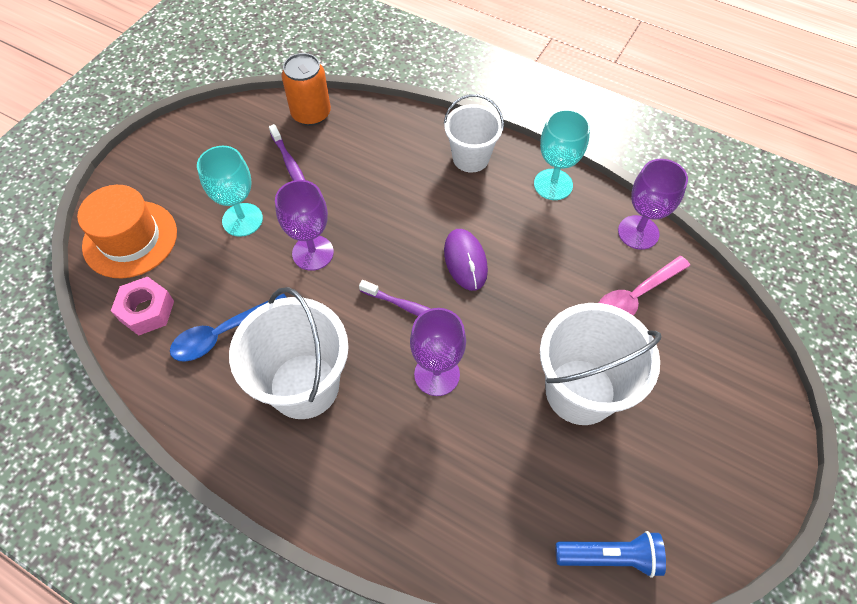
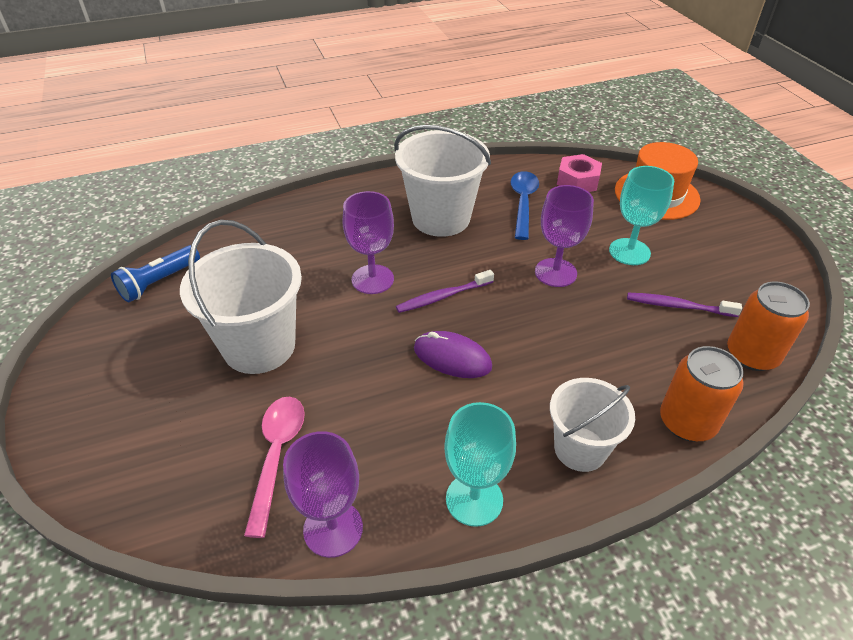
camera: 130 degrees right, 15 degrees down
(402, 122) = (687, 422): none -> orange can

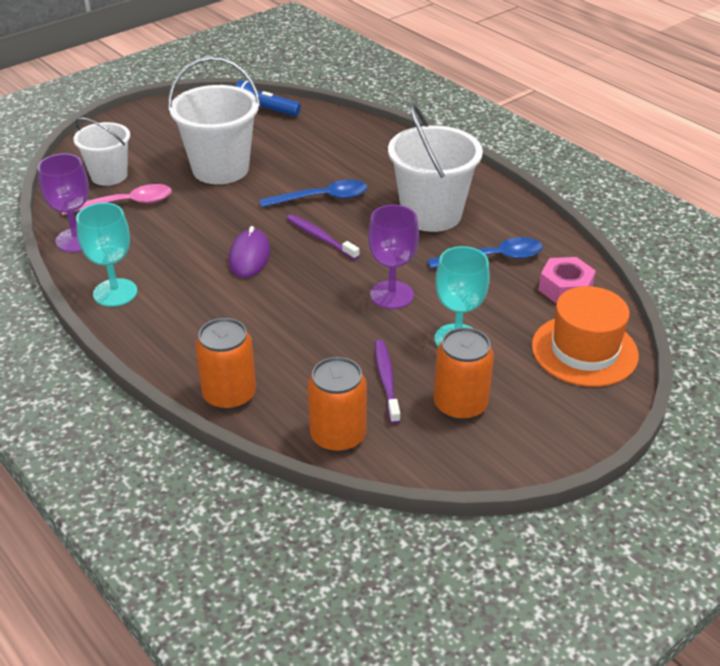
camera: 70 degrees right, 5 degrees down
(372, 279) = (322, 198): purple goblet -> blue spoon
(580, 449) = (178, 337): white bucket -> white bucket (109, 175)
(715, 272) = (460, 405): none -> orange can

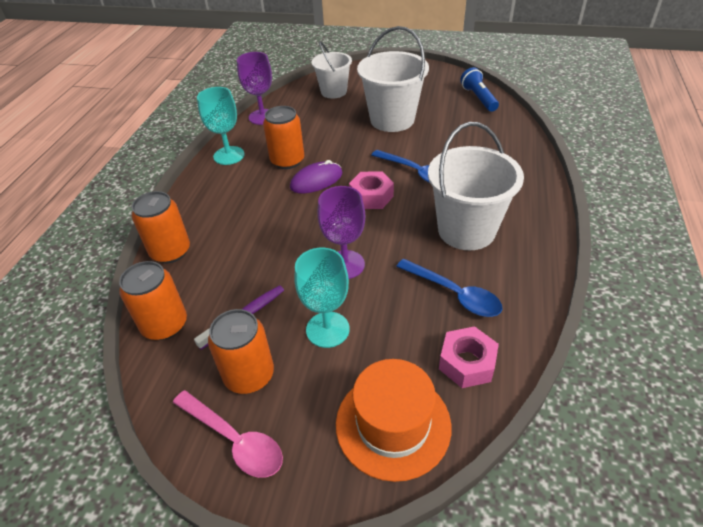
camera: 55 degrees right, 5 degrees up
(126, 204) = (314, 111): pink spoon -> pink spoon (234, 440)
(188, 259) = (287, 161): none -> orange can
(320, 237) = (371, 196): purple toothbrush -> pink nut

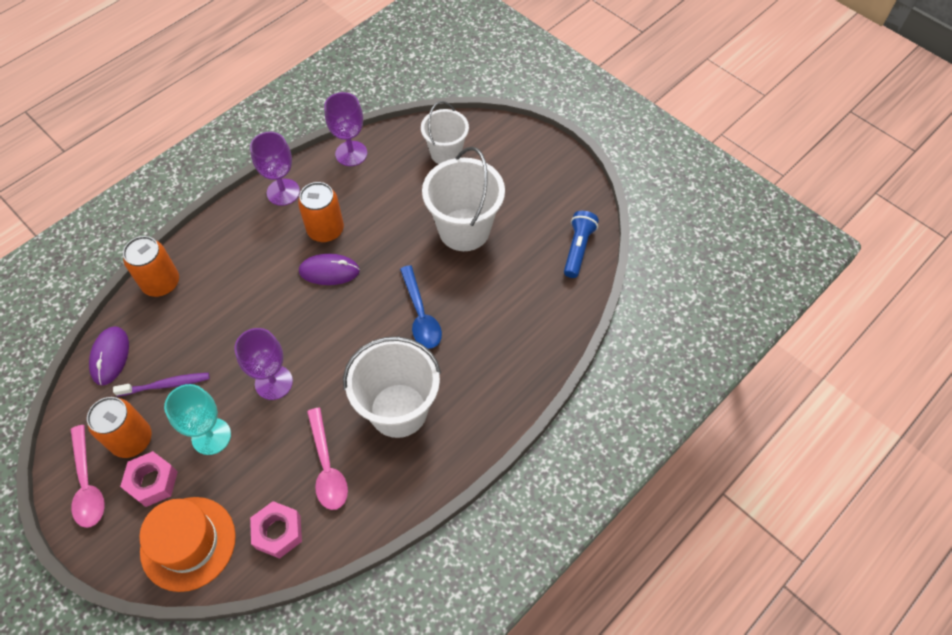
camera: 30 degrees right, 15 degrees up
(165, 325) = (110, 356): orange can -> purple mouse
(229, 155) = (283, 192): turquoise goblet -> purple goblet
(371, 196) = (357, 320): pink nut -> pink nut (152, 482)
(454, 294) = (327, 467): blue spoon -> pink spoon

